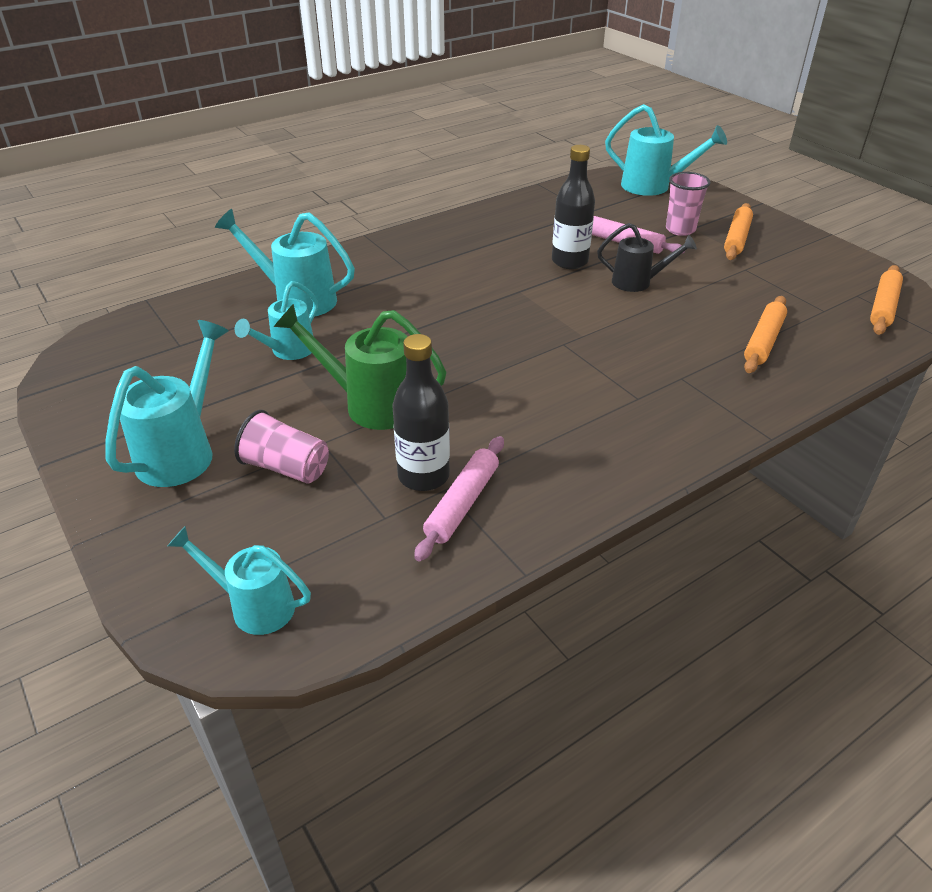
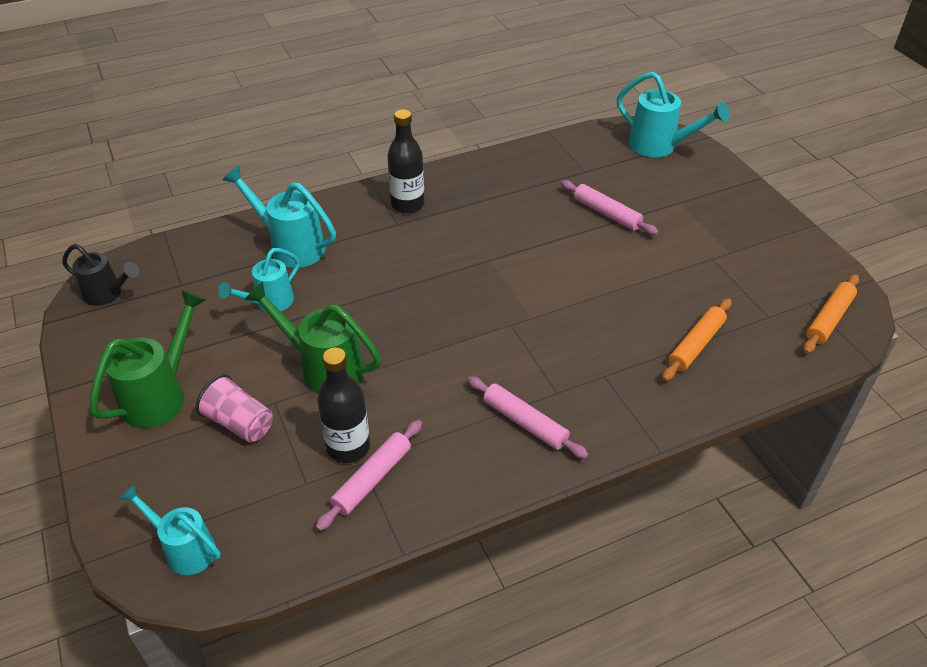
camera: 10 degrees right, 5 degrees up
(182, 451) = (160, 395): turquoise watering can -> green watering can
(569, 261) = (547, 230): black bottle -> black bottle (407, 204)
(614, 429) = (525, 422): none -> pink rolling pin
(637, 282) = (602, 262): black watering can -> black watering can (107, 294)
(680, 230) = (666, 203): pink cup -> none
(736, 238) = (718, 220): orange rolling pin -> none

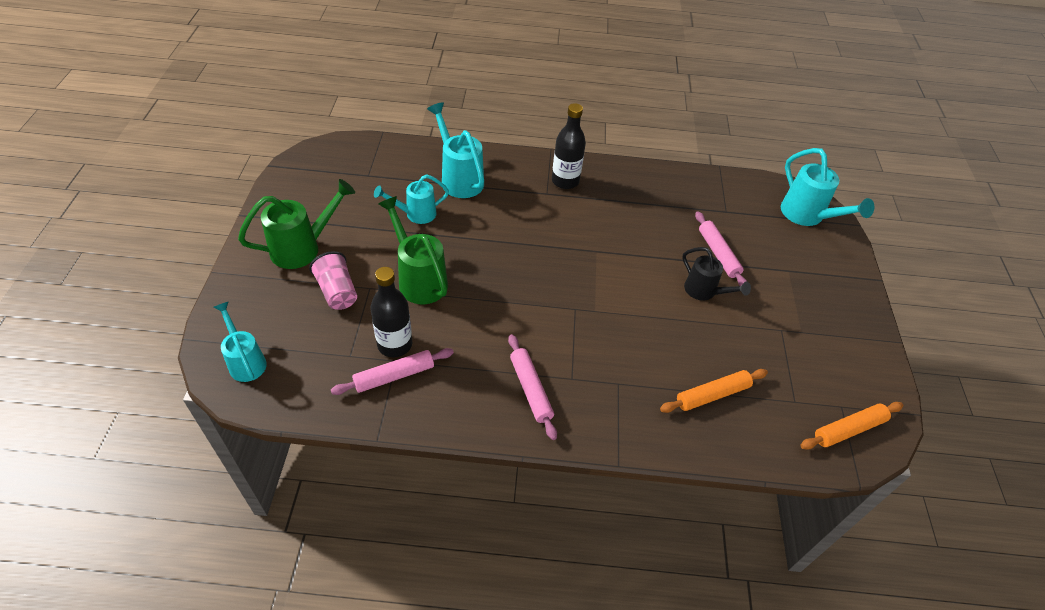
camera: 25 degrees right, 5 degrees up
(107, 294) = (318, 162): black watering can -> black watering can (704, 292)

